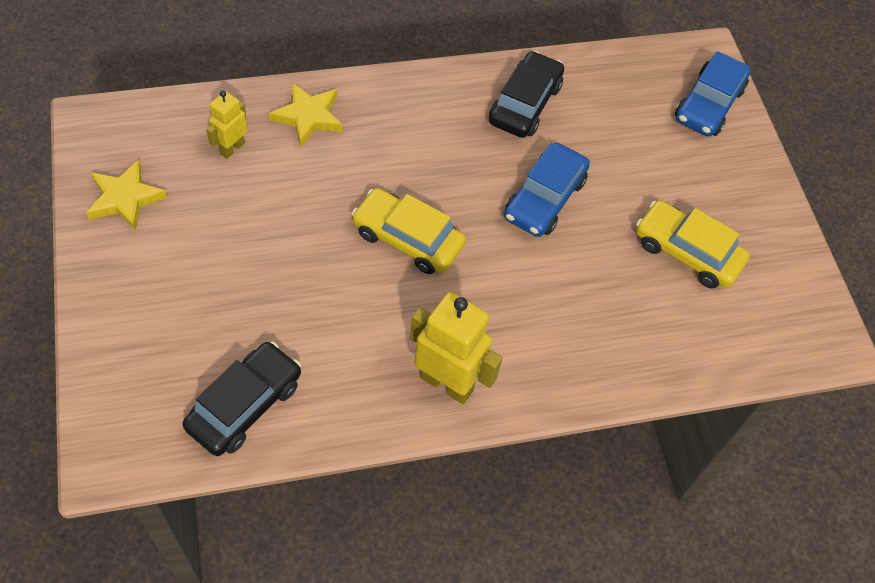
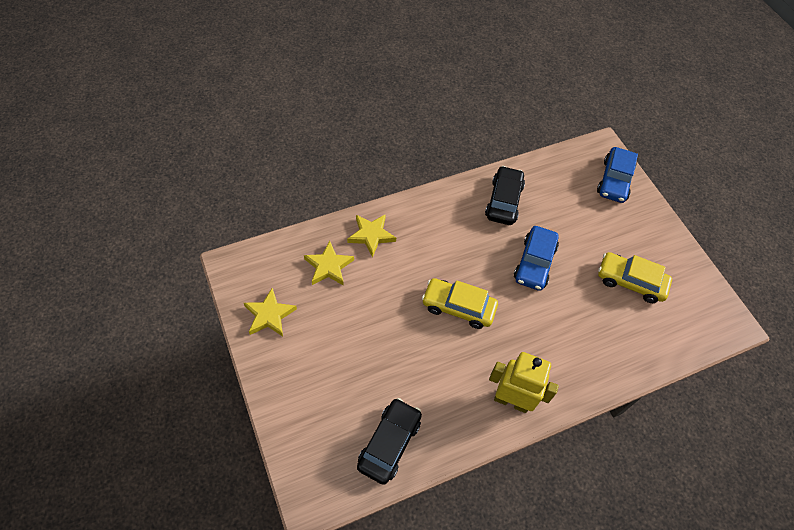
camera: 10 degrees left, 0 degrees up
(232, 148) = (328, 266): yellow robot -> yellow star

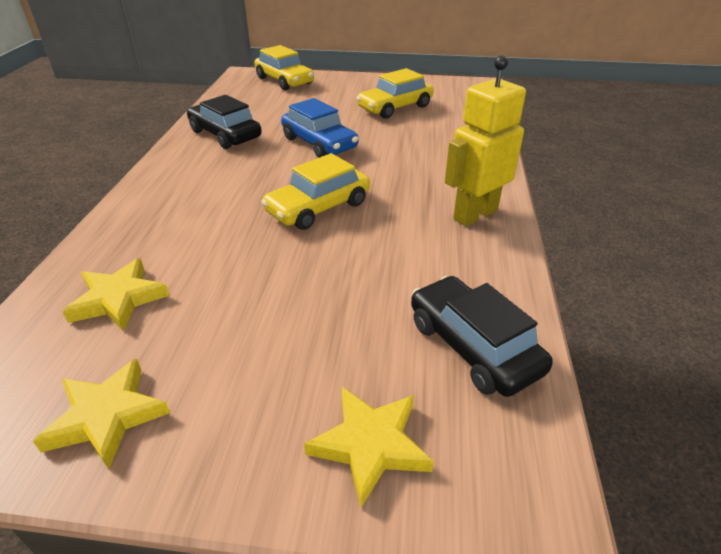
camera: 55 degrees left, 20 degrees down
(371, 235) = (130, 238): yellow star -> yellow star (370, 445)
(614, 180) = (284, 81): blue car -> yellow car

